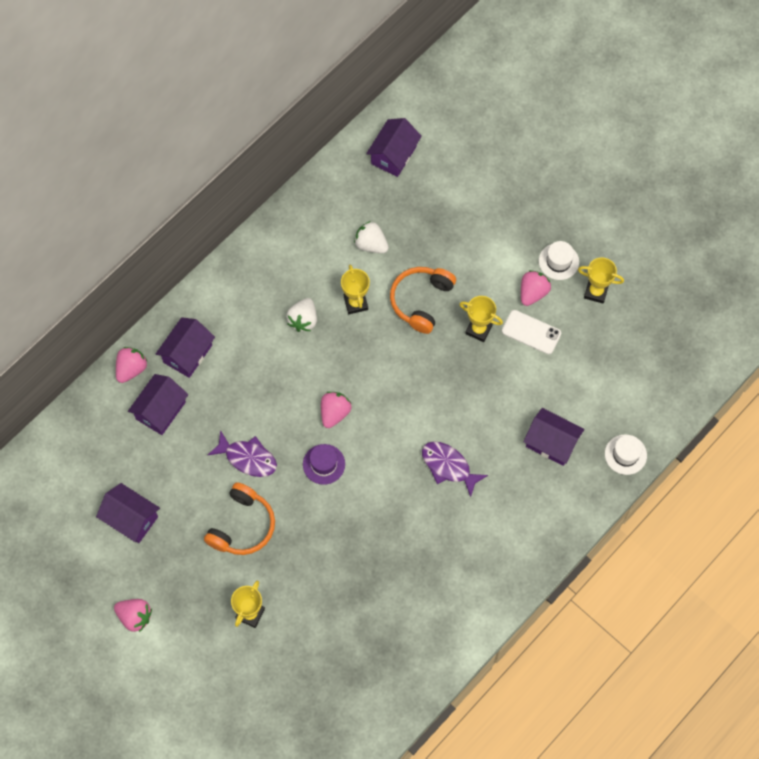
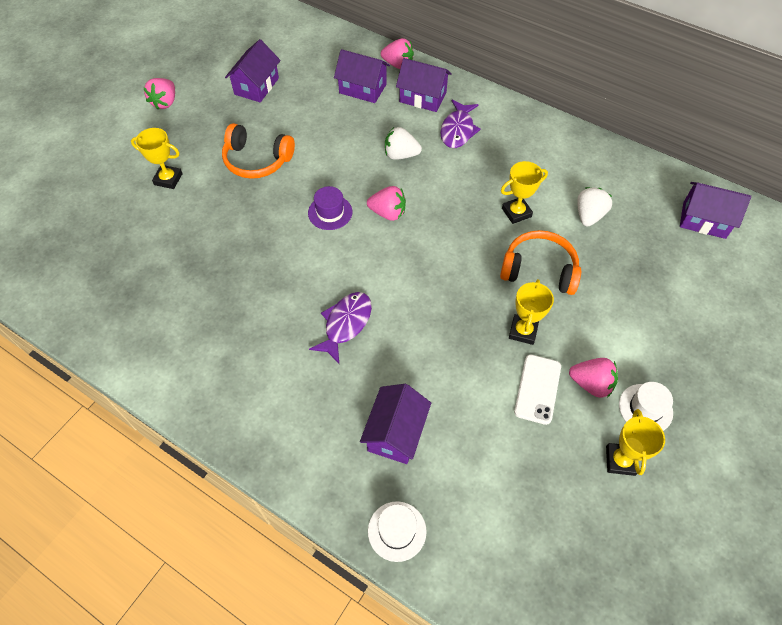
camera: 80 degrees right, 10 degrees down
(247, 458) = (326, 154): purple fish -> purple fish (458, 130)
(303, 320) = (483, 173): white strawberry -> white strawberry (400, 155)

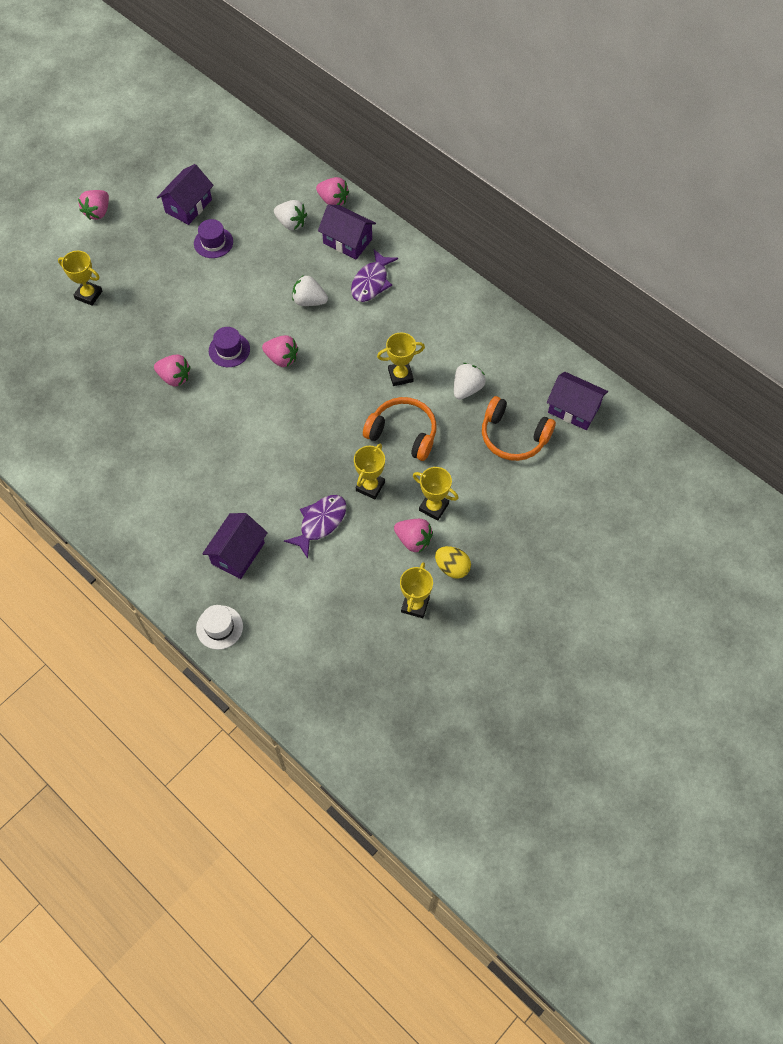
camera: 10 degrees right, 5 degrees up
(257, 160) = (173, 287): orange headphones -> orange headphones (513, 437)
(277, 248) = (174, 377): none -> pink strawberry
(289, 115) = (213, 242): none -> purple hat
(345, 324) = (219, 456): purple fish -> purple fish (320, 523)
(362, 88) = (291, 223): purple house -> white strawberry
(537, 389) = (366, 537): white phone -> none
(600, 343) = (433, 507): none -> yellow trophy
(645, 408) = (452, 567): white hat -> yellow egg

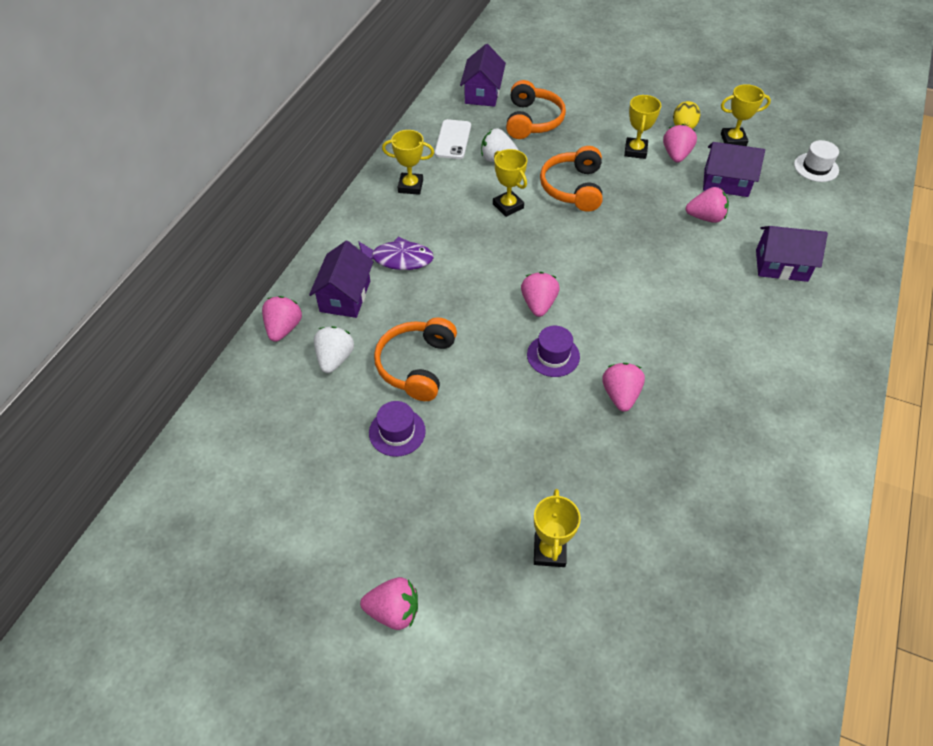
camera: 110 degrees left, 10 degrees down
(188, 206) = (342, 487): purple house -> purple house (726, 182)
(219, 627) = (860, 254): white hat -> white hat (816, 167)
(262, 267) = (416, 365): none -> orange headphones
(309, 301) = (448, 304): white strawberry -> none
(320, 523) = (705, 217): purple fish -> pink strawberry
(370, 486) = (644, 195): yellow trophy -> yellow trophy (410, 186)
(508, 362) = (453, 140): none -> white phone

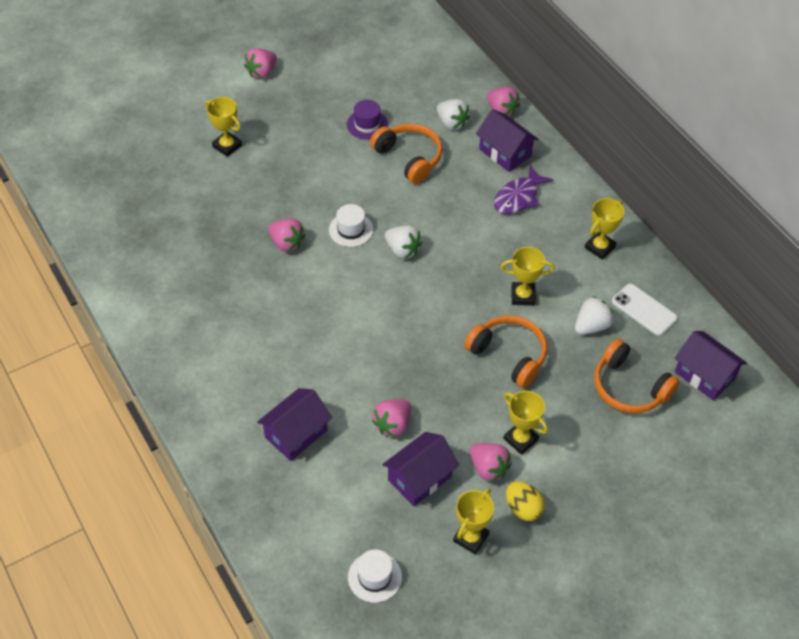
camera: 125 degrees right, 0 degrees up
(538, 304) = (402, 250): pink strawberry -> white strawberry
(553, 355) = (351, 230): purple hat -> white hat

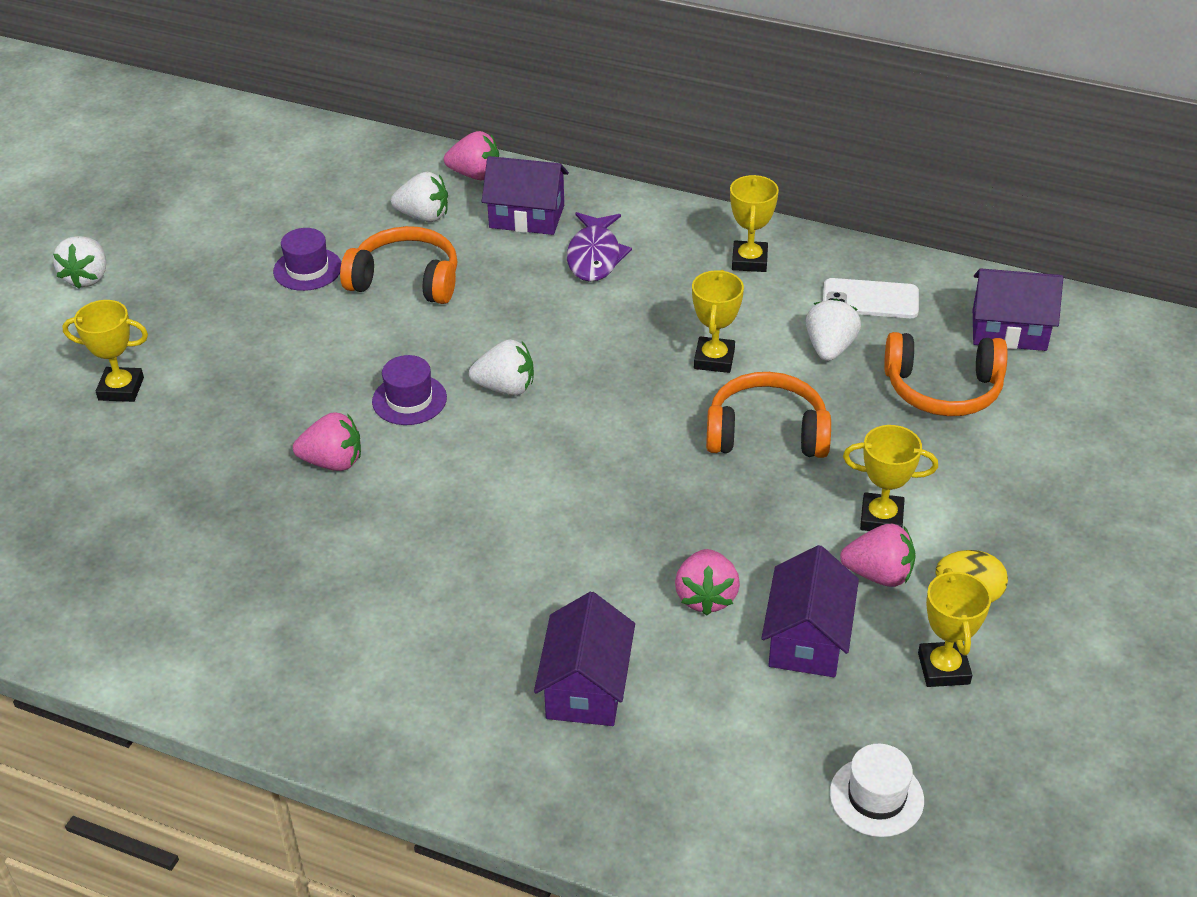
camera: 35 degrees left, 10 degrees down
(262, 72) = (87, 277): pink strawberry -> white strawberry
(351, 230) = (409, 400): white hat -> purple hat
(523, 296) = (714, 359): yellow trophy -> yellow trophy turned 45 degrees counterclockwise

